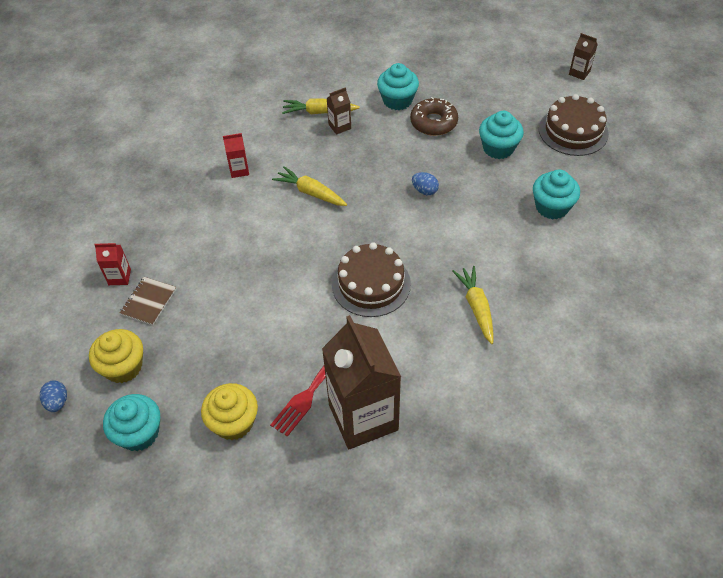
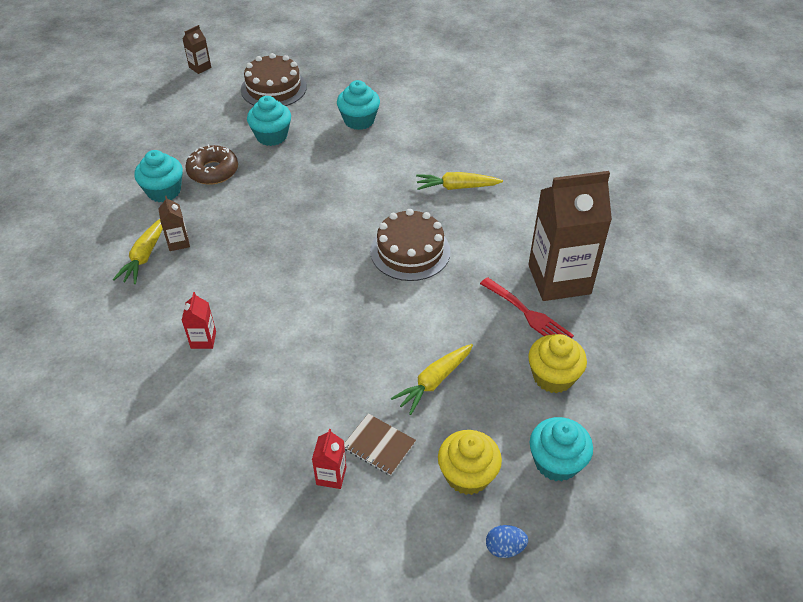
camera: 80 degrees left, 5 degrees down
(311, 192) = (269, 280): yellow carrot -> yellow carrot (434, 381)
(424, 190) = (304, 194): blue egg -> none

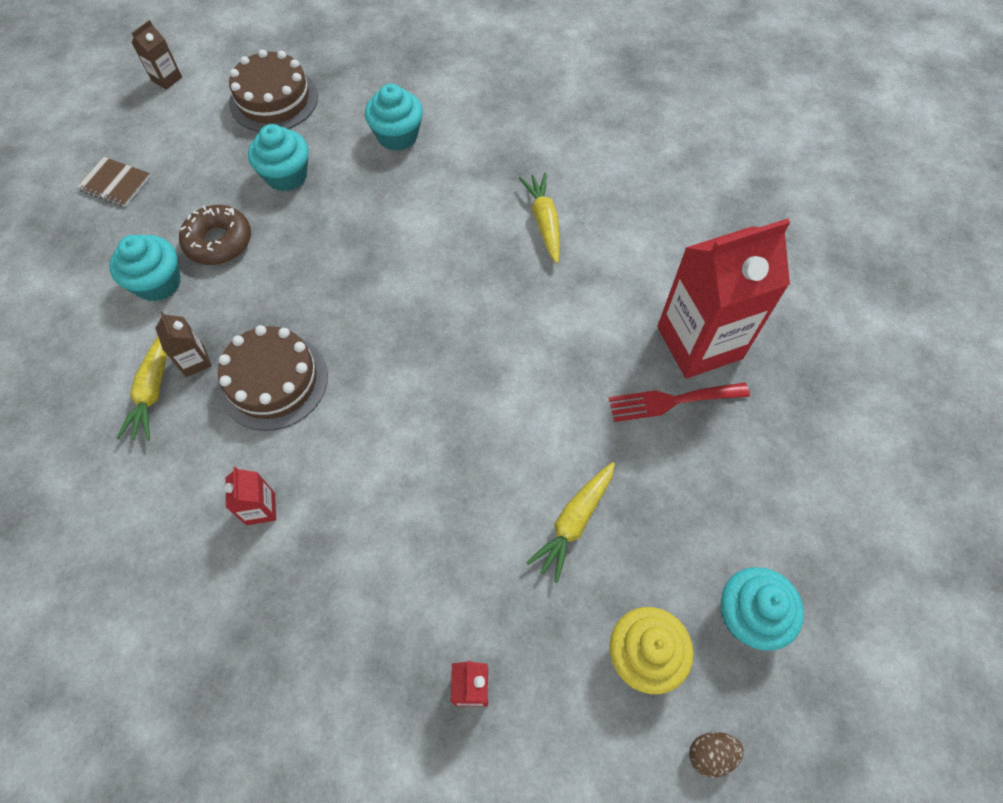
camera: 10 degrees left, 15 degrees up
(379, 445) = (523, 631): brown notebook -> brown notebook (115, 183)
(410, 251) = (504, 328): brown cake -> brown cake (273, 381)
(456, 187) = (544, 222): yellow carrot -> yellow carrot turned 90 degrees clockwise
(504, 548) = (710, 754): blue egg -> brown egg
(528, 314) = (671, 401): red fork -> red fork turned 135 degrees clockwise
(553, 376) = (720, 489): yellow cupcake -> none
(559, 279) = (699, 342): brown carton -> red carton

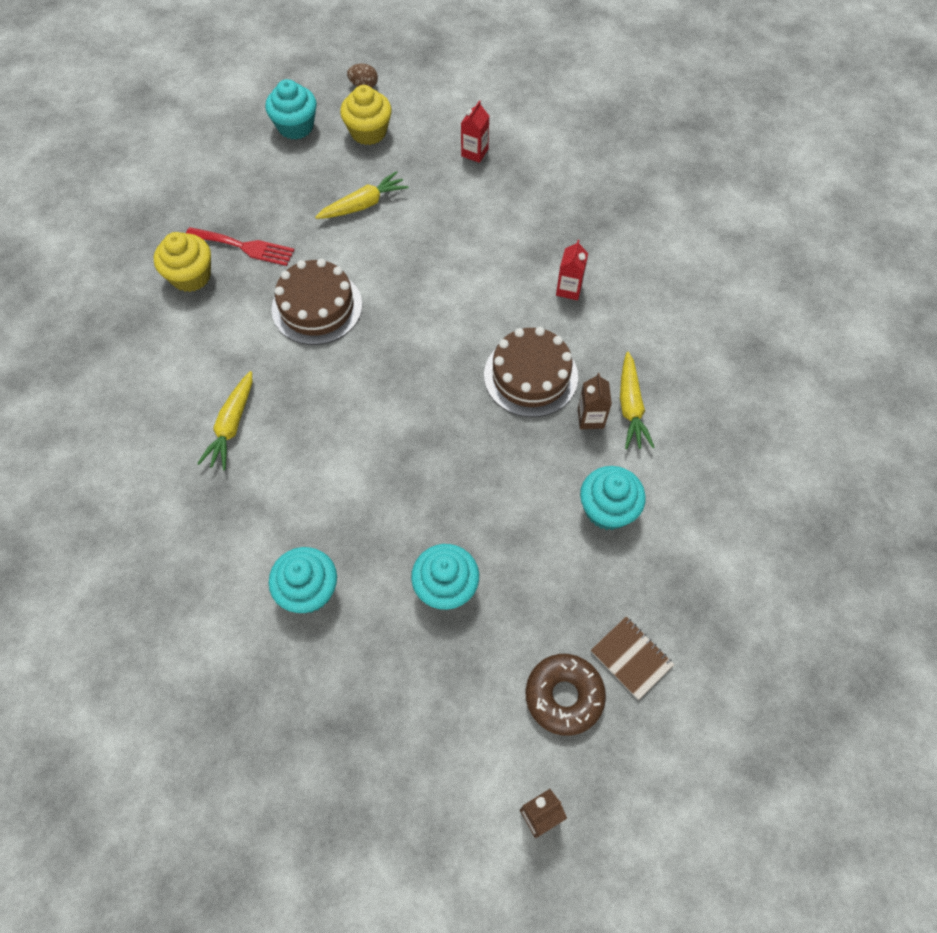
camera: 155 degrees left, 0 degrees up
(153, 390) = (630, 407): yellow carrot -> yellow carrot turned 150 degrees clockwise
(219, 242) = (539, 532): brown donut -> brown donut (564, 696)
(274, 100) = (420, 712): brown cake -> brown cake (317, 307)
(699, 342) = (191, 276): red carton -> yellow cupcake

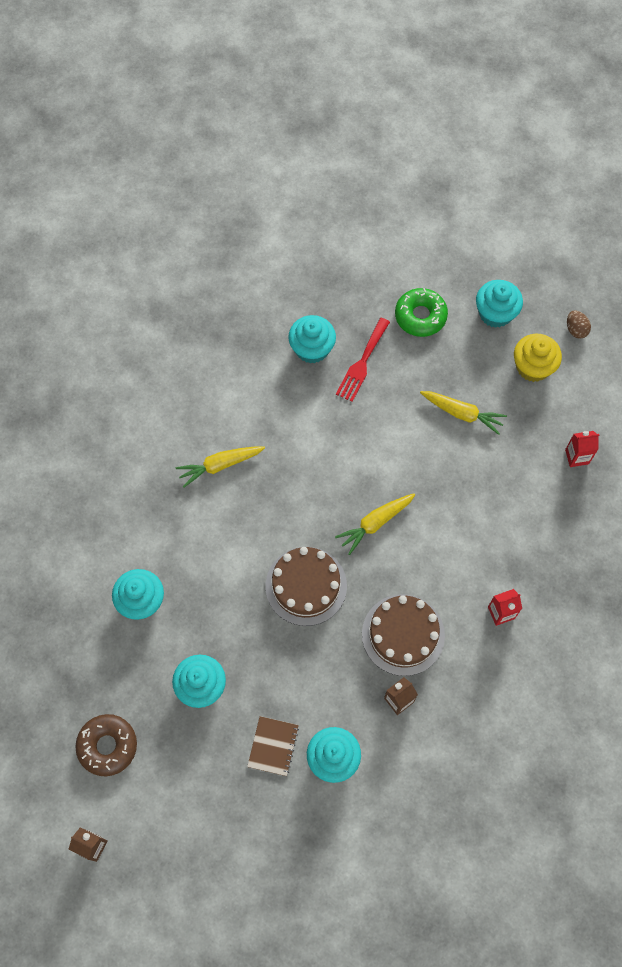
camera: 55 degrees right, 5 degrees up
(191, 276) = (312, 348): yellow cupcake -> turquoise cupcake
(244, 178) = (420, 316): none -> green donut
(244, 247) = (362, 363): red fork -> red fork turned 45 degrees clockwise
(317, 307) = (350, 448): brown cake -> brown cake (306, 586)
(564, 696) = (178, 813): brown donut -> brown donut (107, 746)
(630, 407) = (429, 723): yellow carrot -> yellow carrot (375, 523)
(631, 658) = (233, 842): brown notebook -> brown notebook (273, 746)

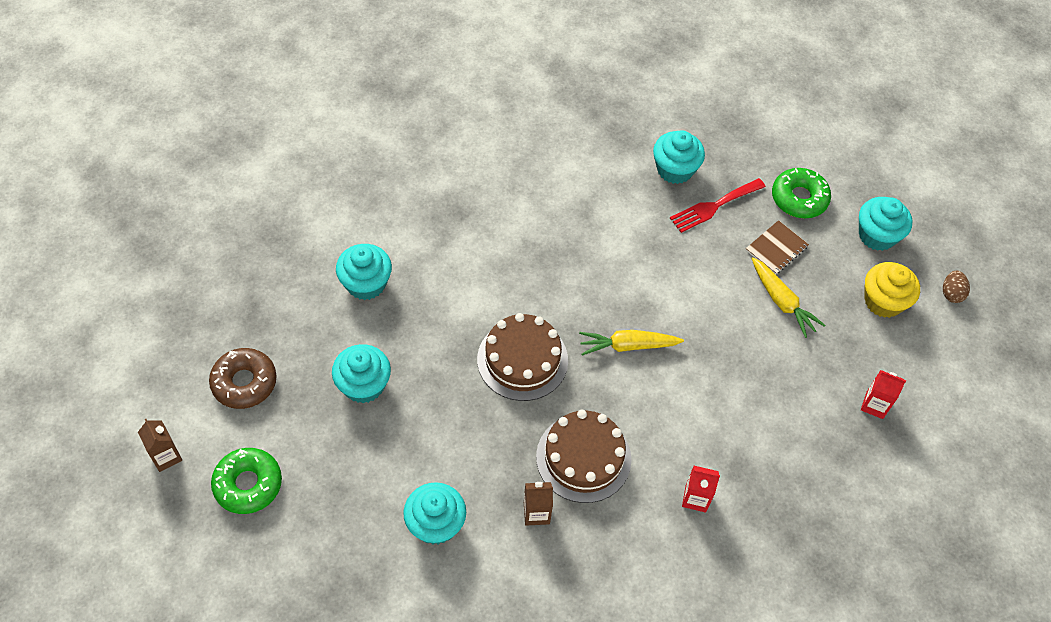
camera: 30 degrees right, 10 degrees down
(172, 824) = (248, 484): none -> green donut
(220, 465) = (519, 216): yellow carrot -> none
(273, 746) = (388, 477): brown notebook -> brown notebook (776, 248)

